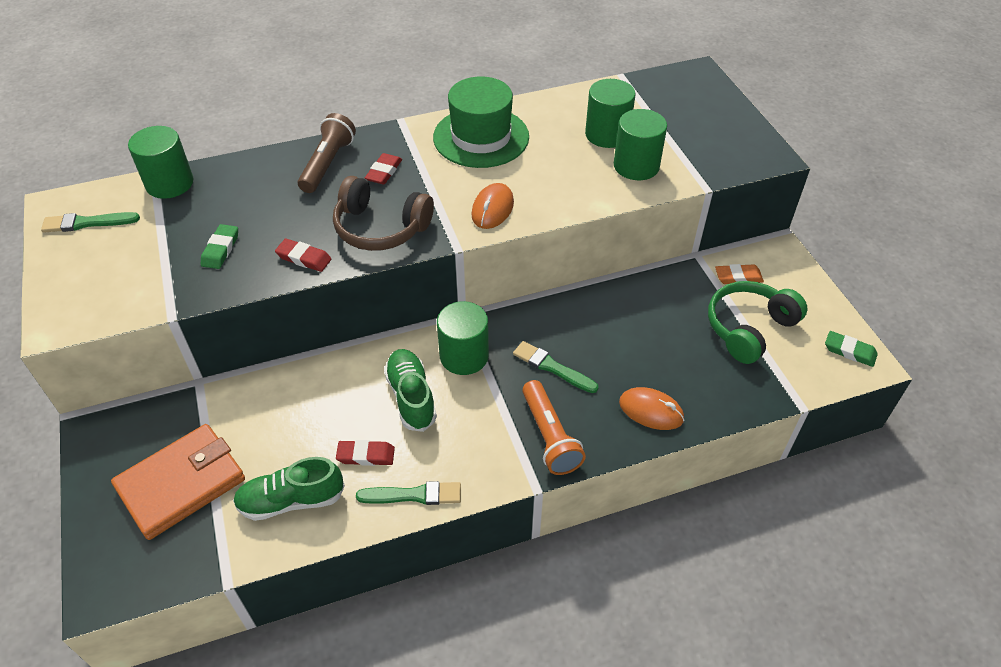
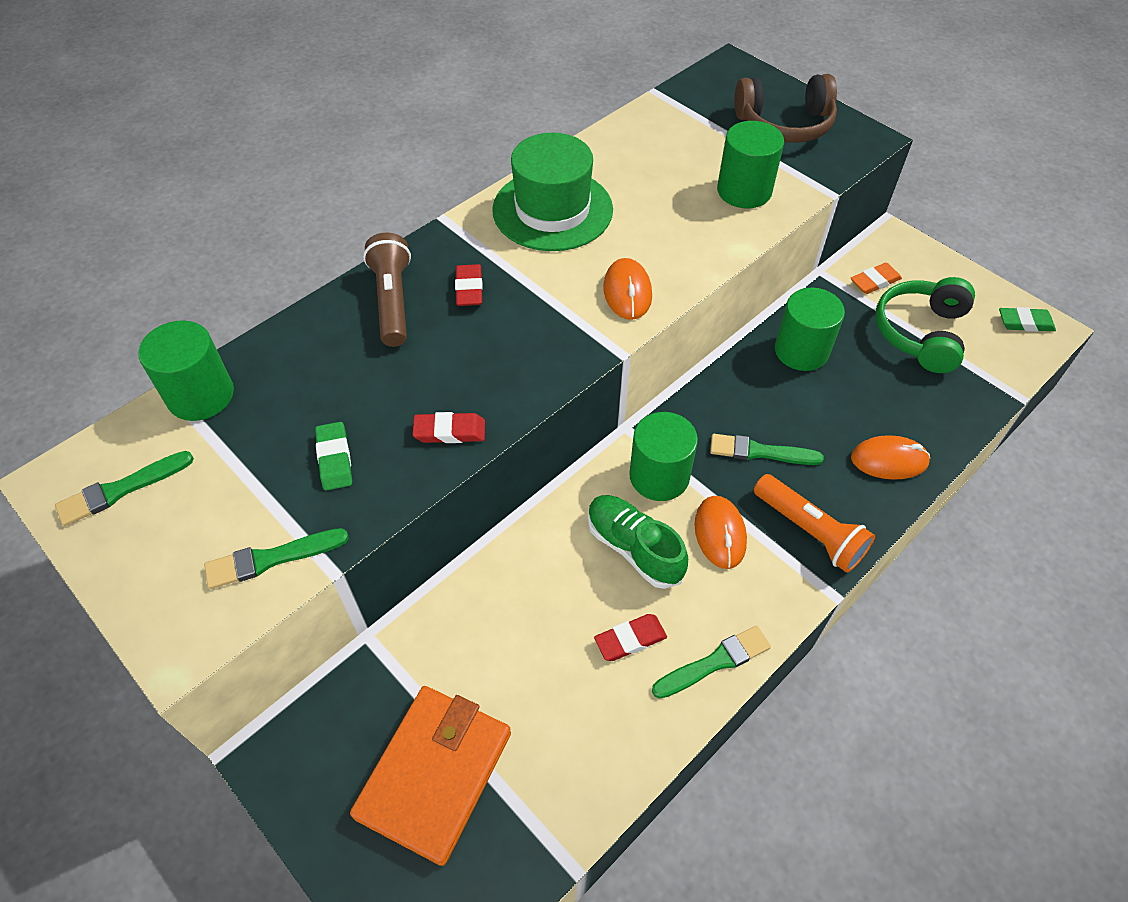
camera: 25 degrees left, 5 degrees up
(142, 295) = (272, 558): none -> green brush
(291, 500) = (582, 733): green shoe -> none
(380, 228) = (515, 360): brown headphones -> brown headphones (784, 124)
(480, 411) = (720, 533): none -> orange mouse
(607, 134) = (688, 164): green cylinder -> green cylinder (801, 350)

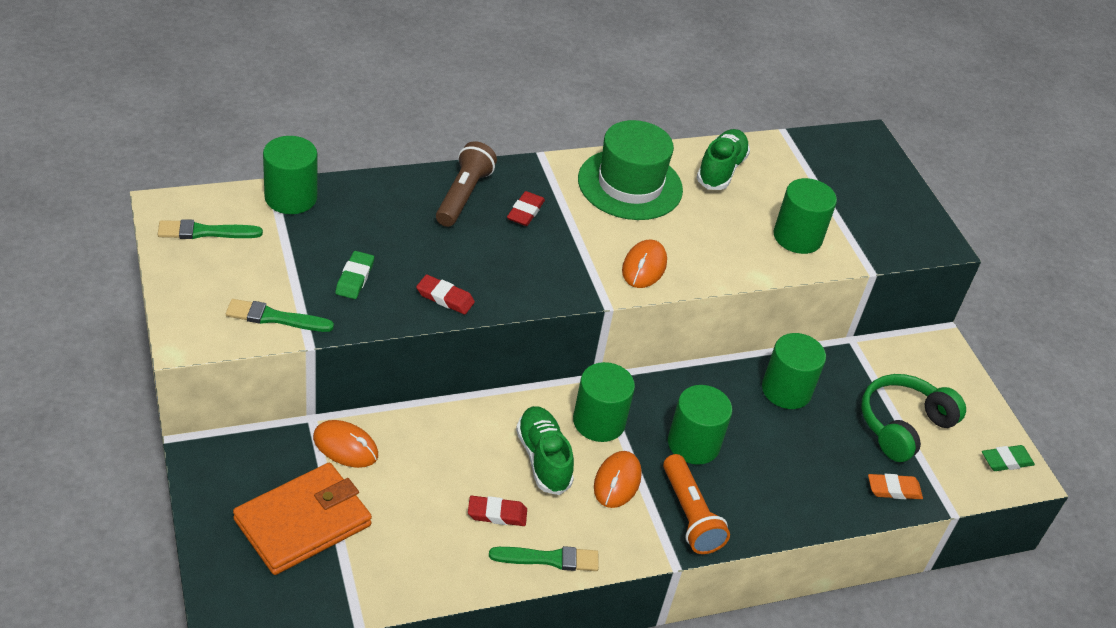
camera: 20 degrees right, 10 degrees down
(626, 155) = (721, 170): none -> green shoe
(760, 452) = (693, 444): green brush -> green cylinder
(784, 124) = (875, 202): brown headphones -> none
(875, 281) = (895, 369): orange eraser -> orange eraser (894, 489)
(889, 460) = (796, 500): orange mouse -> orange mouse (345, 447)
(1025, 323) = (1006, 461): green eraser -> green eraser turned 45 degrees counterclockwise

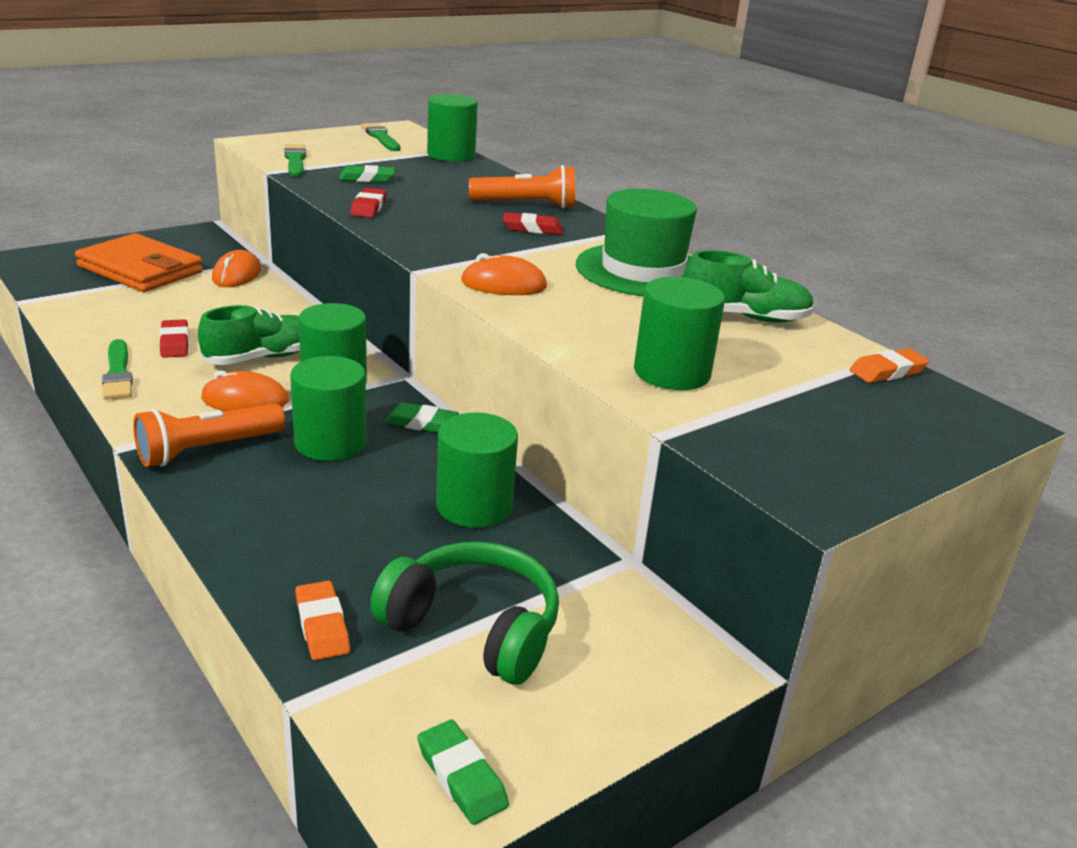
camera: 75 degrees right, 15 degrees down
(463, 195) = (526, 205): brown flashlight -> orange flashlight
(675, 387) = (421, 423): none -> green eraser
(806, 146) = (887, 371): none -> orange eraser

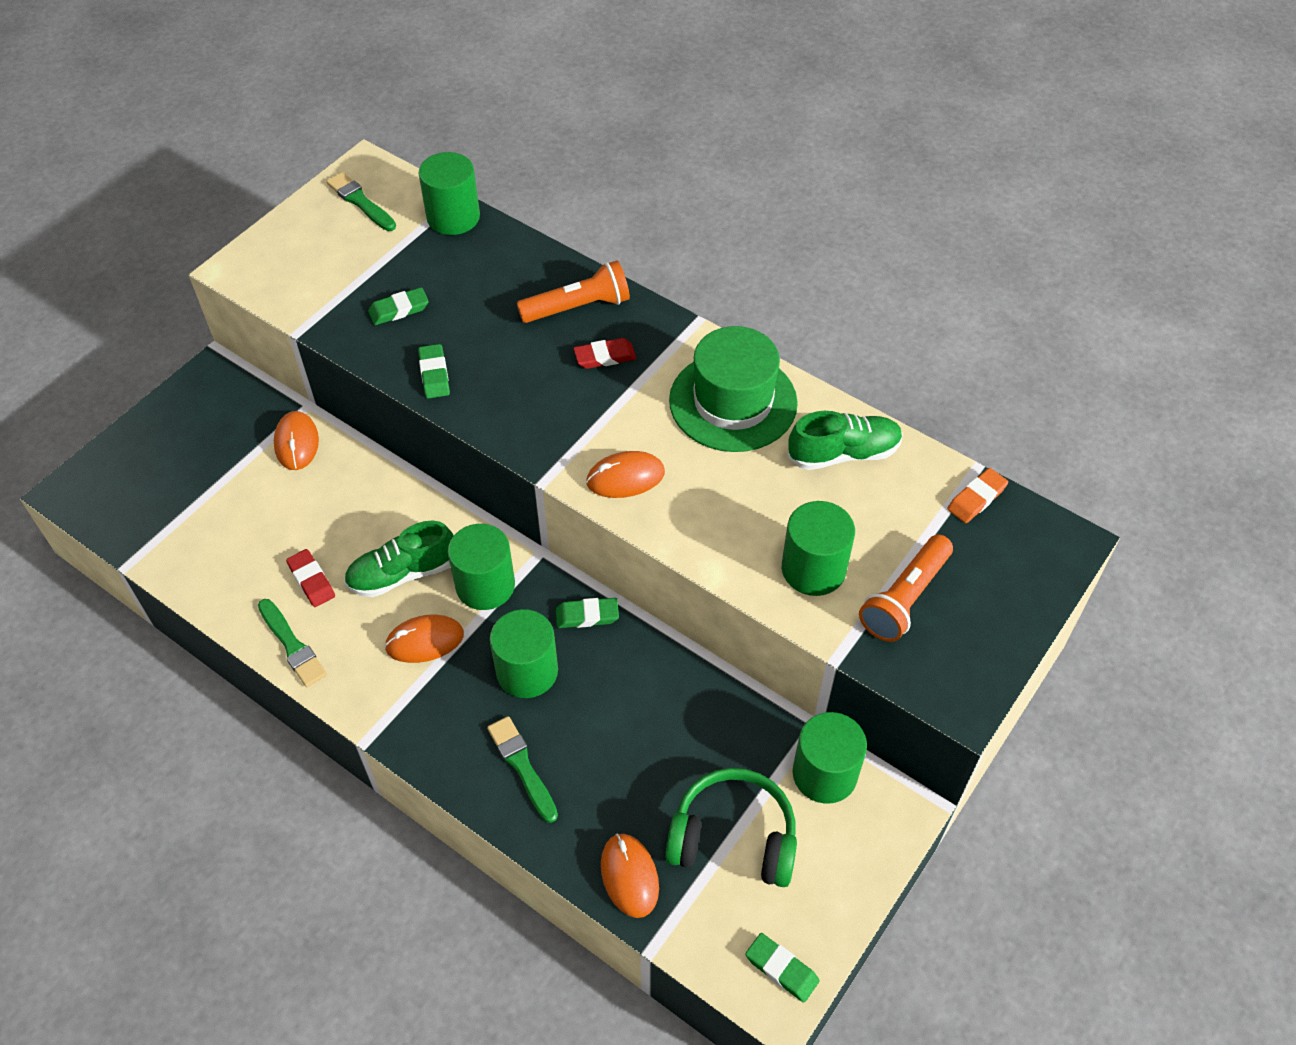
camera: 15 degrees left, 25 degrees up
(140, 269) = (197, 469): orange wallet -> none
(208, 450) = (434, 719): orange flashlight -> orange flashlight (905, 598)
(262, 358) = (402, 573): green shoe -> green shoe turned 150 degrees counterclockwise
(295, 160) = (306, 297): green brush -> green brush (522, 766)
(322, 625) = (629, 876): orange eraser -> orange mouse
(368, 207) = (434, 374): red eraser -> green eraser
(474, 506) = (676, 706): green cylinder -> green cylinder (824, 774)

